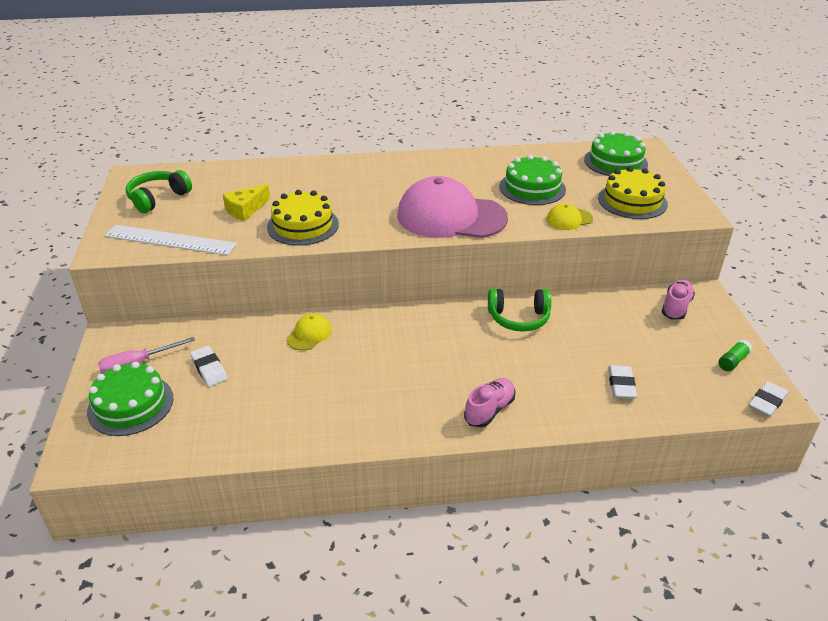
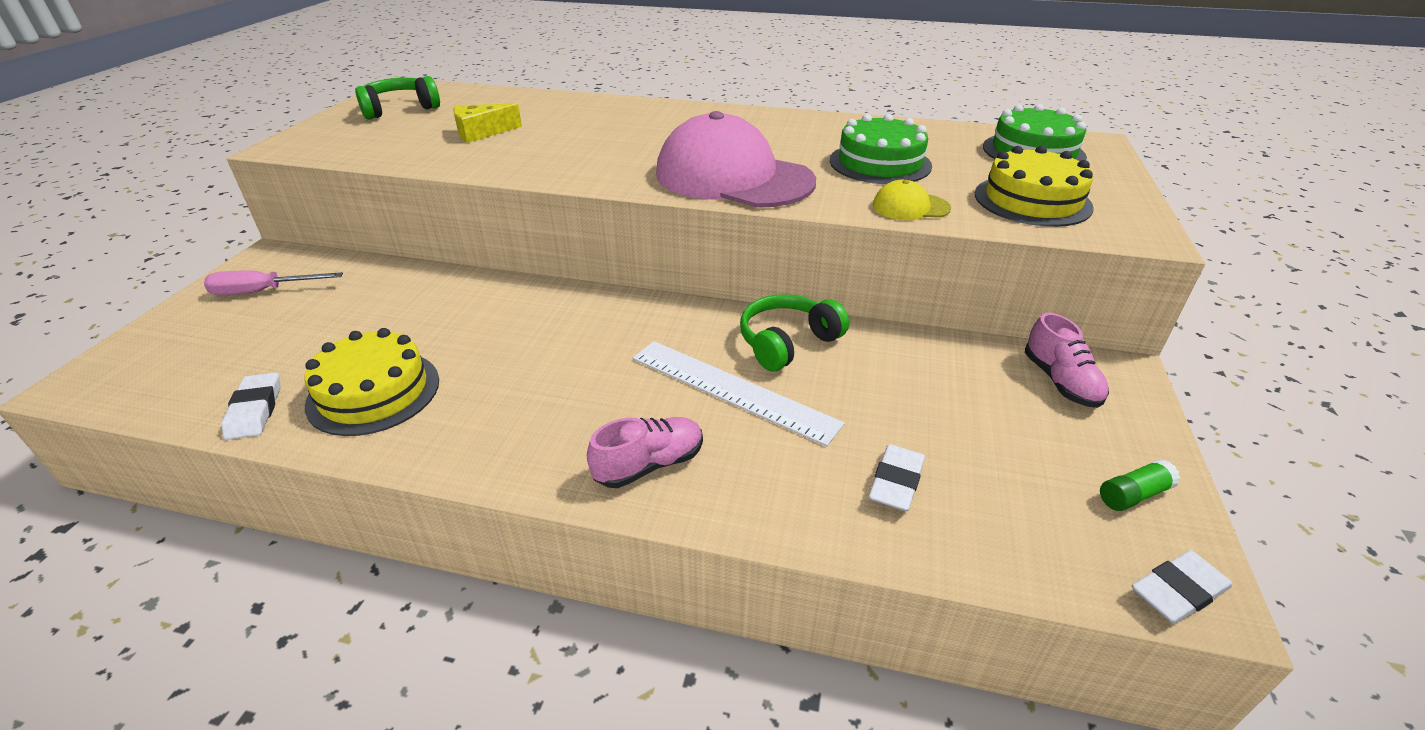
camera: 20 degrees right, 0 degrees up
(130, 405) = (207, 335): green cake -> none
(170, 240) = (363, 148): white ruler -> white ruler (732, 390)
(209, 369) = (333, 315): white eraser -> white eraser (255, 410)
(303, 225) = (530, 157): yellow cake -> yellow cake (374, 392)
(309, 334) = (487, 301): yellow cap -> none
(519, 318) = (787, 342): green headphones -> green headphones turned 120 degrees clockwise
(676, 307) = (1060, 381): pink shoe -> pink shoe turned 120 degrees clockwise

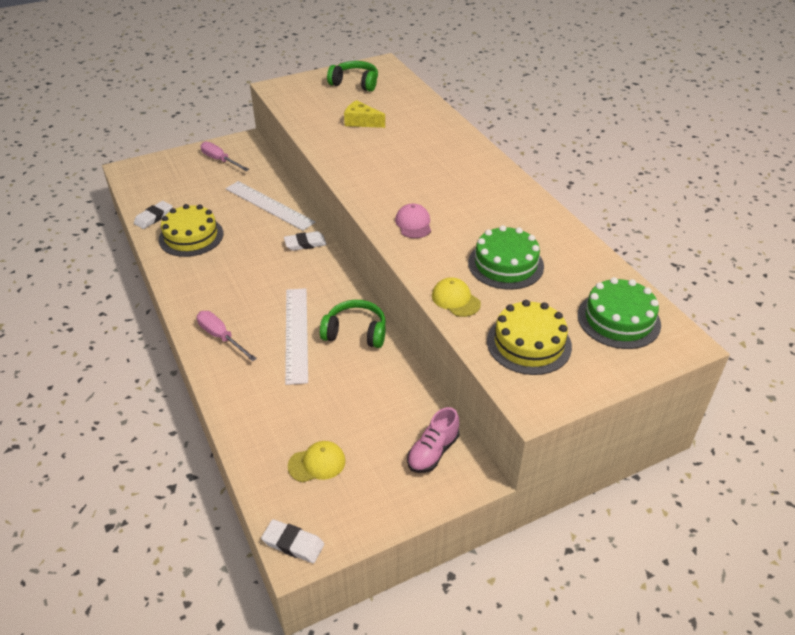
camera: 50 degrees right, 5 degrees up
(438, 296) = (269, 205): none -> white ruler
(649, 465) = (221, 337): pink shoe -> pink screwdriver
(733, 177) = (413, 223): pink cap -> pink cap, size x0.43
(896, 482) = (282, 419): white eraser -> white eraser (305, 243)
(1017, 488) = (317, 463): none -> yellow cap
(1133, 495) = (353, 510): green glue stick -> none

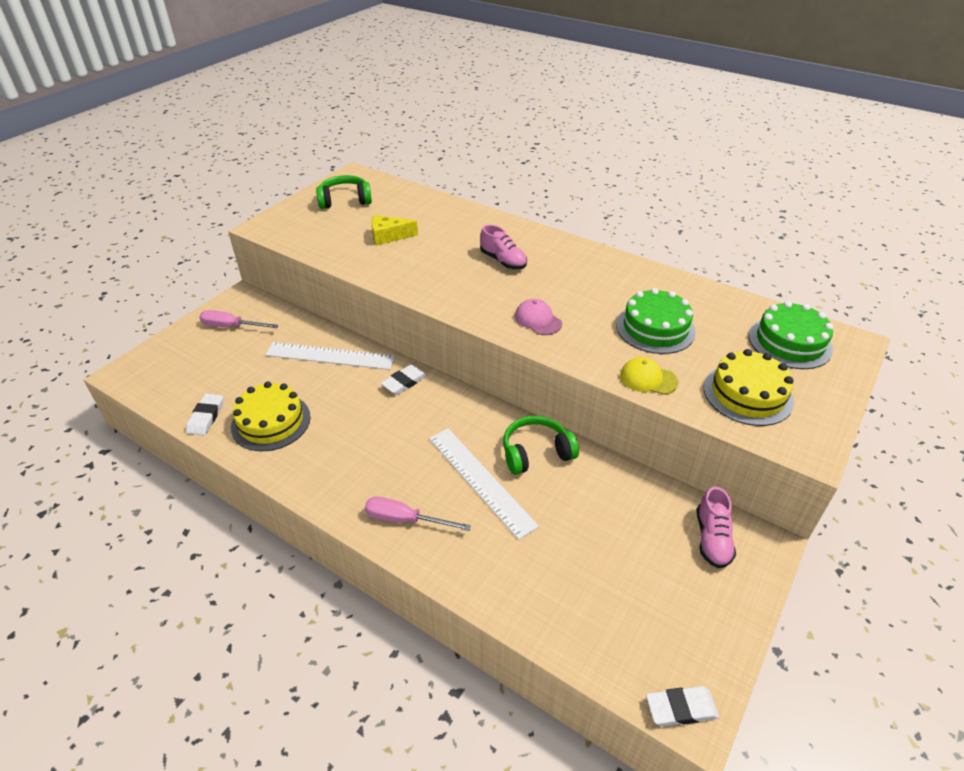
camera: 30 degrees left, 0 degrees up
(317, 463) = (624, 608): yellow cap -> none
(433, 169) = (503, 261): none -> pink shoe

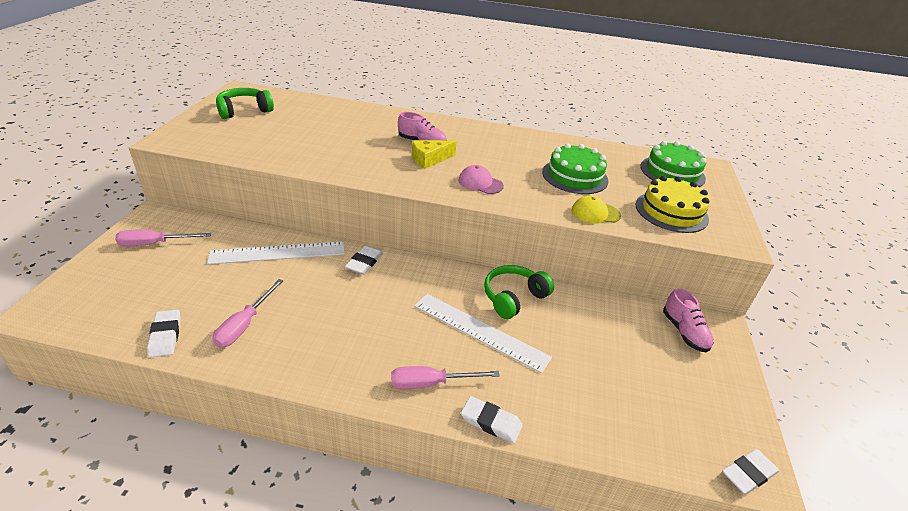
camera: 25 degrees left, 5 degrees down
(271, 422) = (244, 325): yellow cake -> pink screwdriver
(388, 236) = (305, 135): yellow cheese -> yellow cheese (429, 159)
(440, 572) = (491, 422): none -> white eraser

